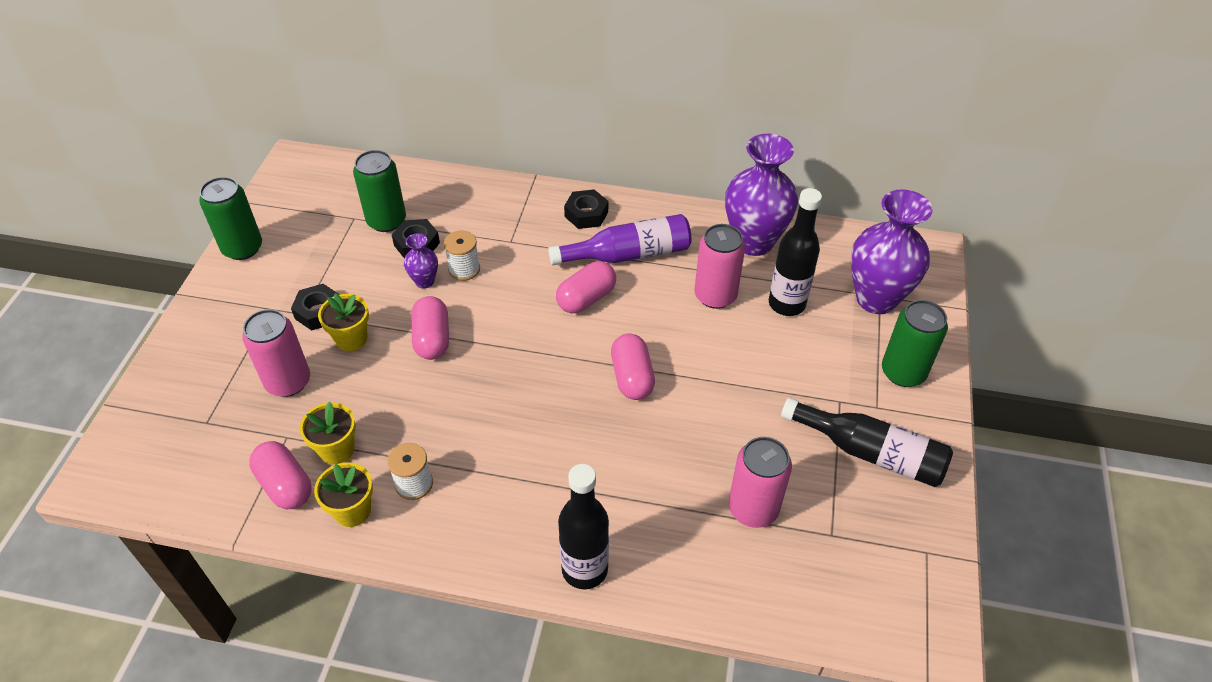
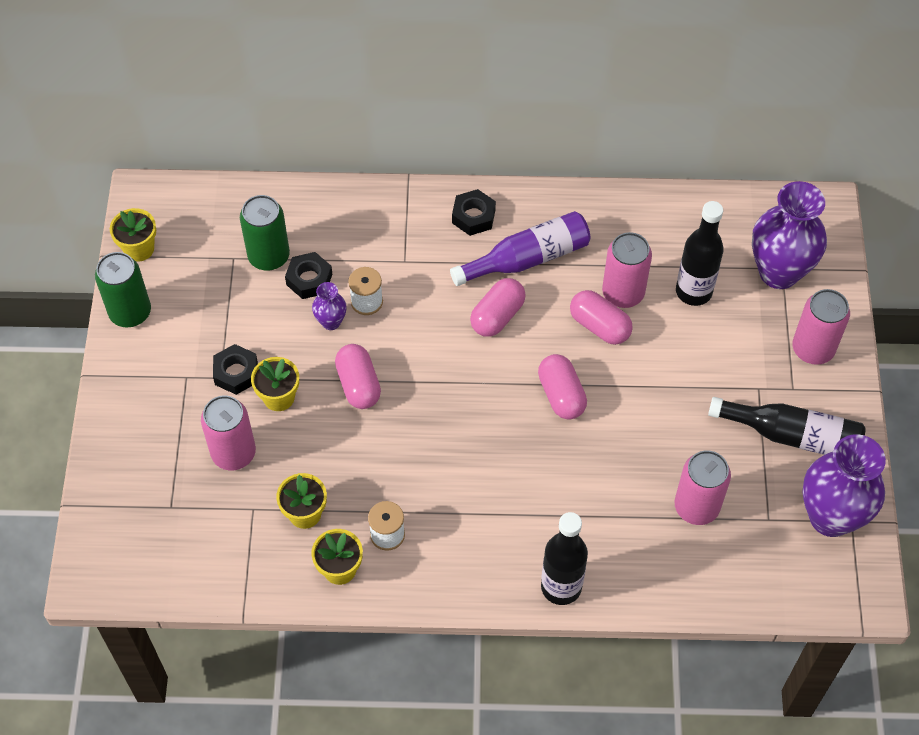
camera: 10 degrees left, 10 degrees up
(272, 200) = (139, 249): none -> yellow flower pot
(285, 485) = (269, 556): pink capsule -> pink capsule (599, 326)
(754, 242) = (650, 224): purple vase -> purple vase (830, 517)
(903, 372) = (813, 349): green can -> pink can

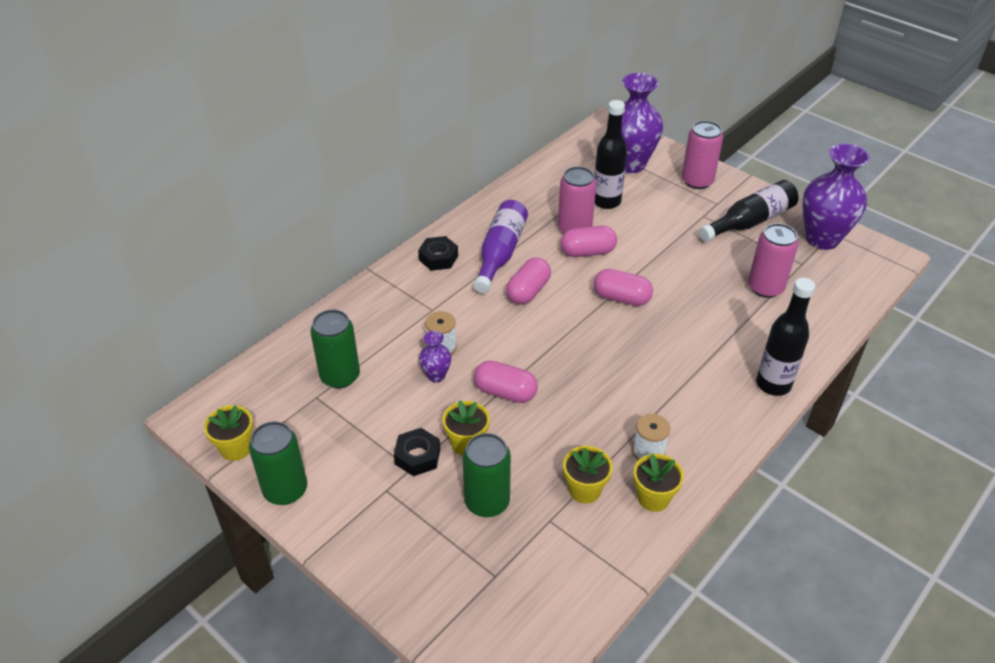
camera: 50 degrees left, 15 degrees down
(233, 453) = (487, 502): pink can -> green can
(309, 279) = (387, 366): black nut -> none
(497, 316) = (528, 291): pink capsule -> pink capsule turned 45 degrees clockwise

